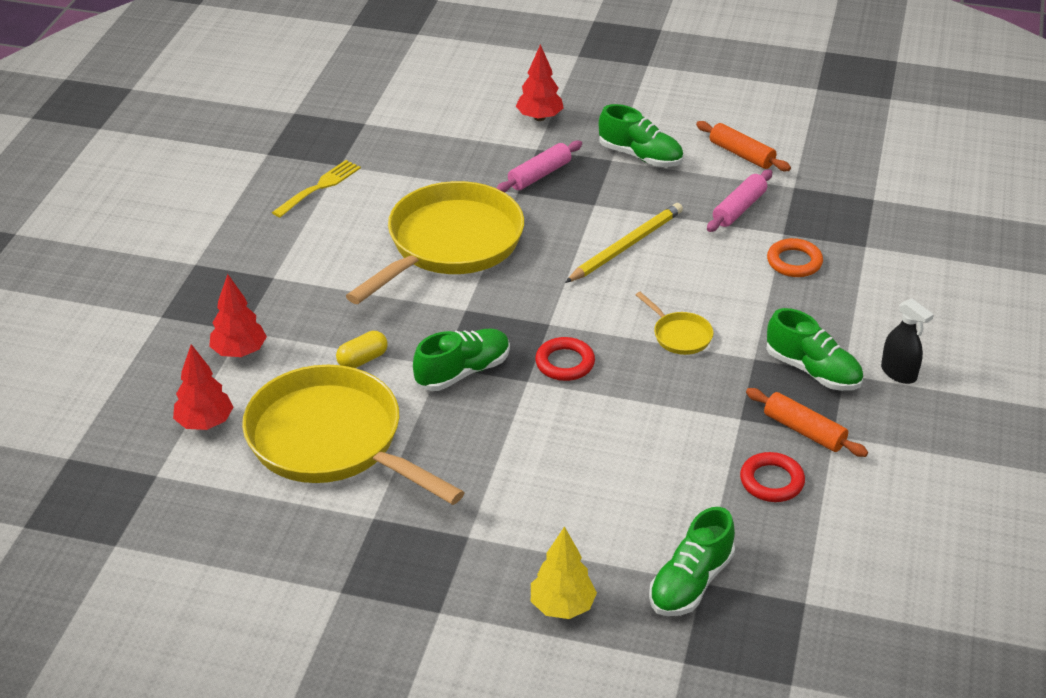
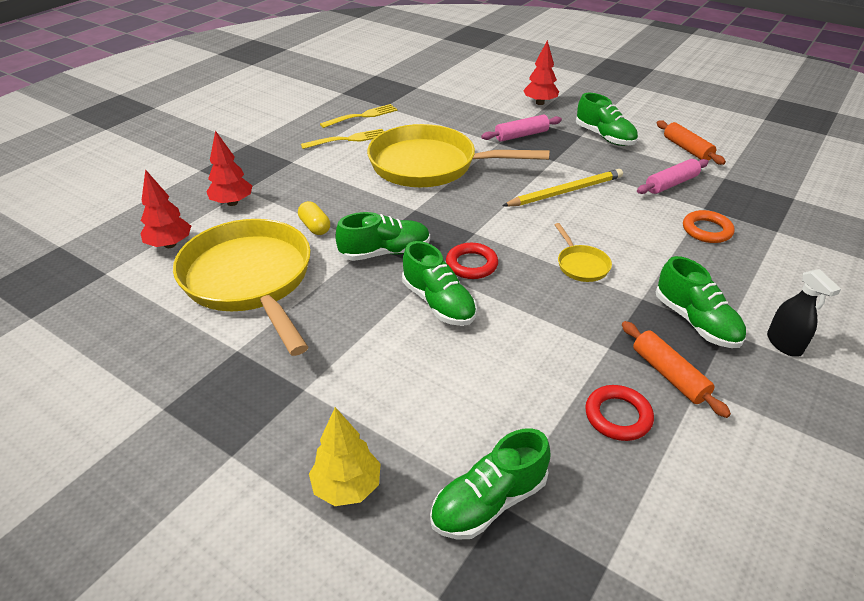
camera: 20 degrees right, 0 degrees up
(323, 229) = (347, 140): none -> yellow fork
(362, 360) = (315, 227): yellow capsule -> yellow capsule turned 75 degrees clockwise
(450, 244) = (429, 165): yellow pan -> yellow pan turned 135 degrees counterclockwise
(552, 415) = (438, 303): none -> green shoe

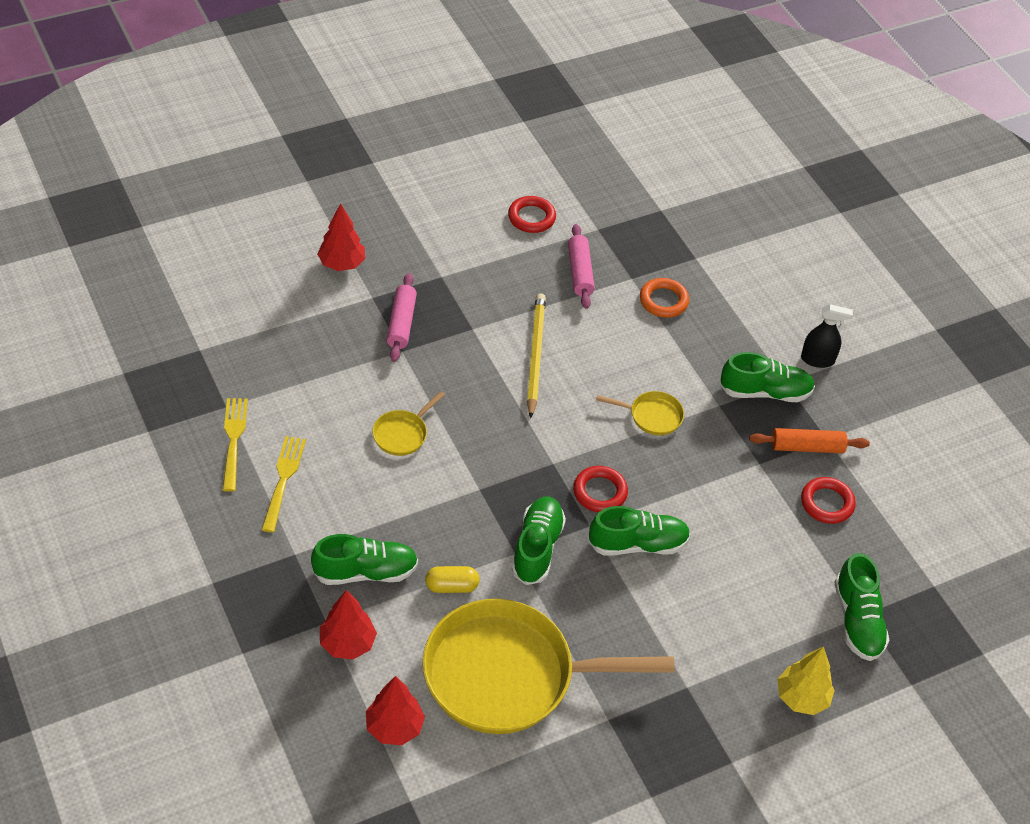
camera: 65 degrees left, 10 degrees up
(429, 165) = (402, 434): yellow pan -> yellow pan, size x0.41
(604, 137) = (459, 260): green shoe -> green shoe (365, 572)
(687, 149) = (531, 217): orange rolling pin -> red ring

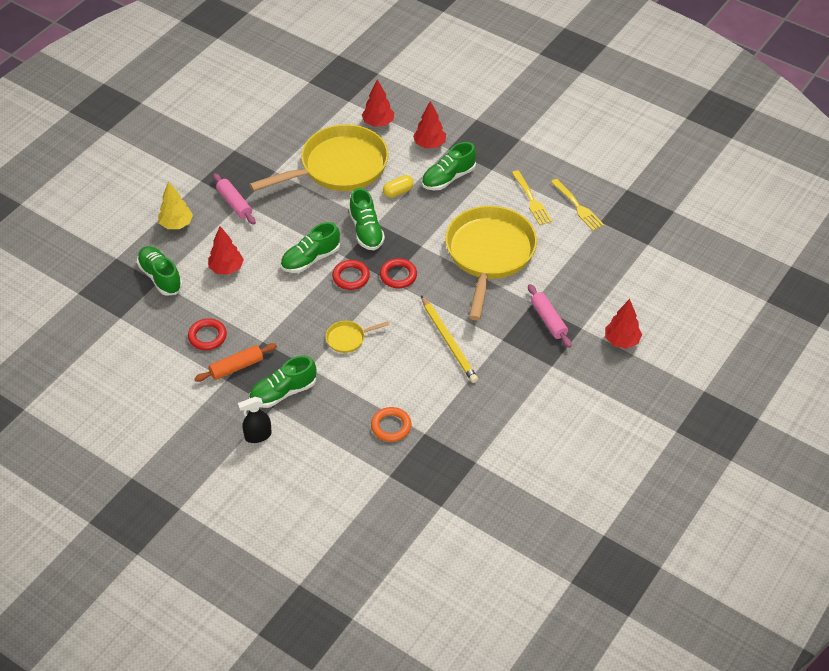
camera: 155 degrees right, 0 degrees up
(402, 434) = (489, 254): yellow pan -> yellow pan, size x2.47
(531, 217) = (529, 446): red ring -> red ring (398, 275)
(580, 272) = (463, 418): pink rolling pin -> pink rolling pin (234, 203)
(760, 587) = (226, 269): none -> red tree

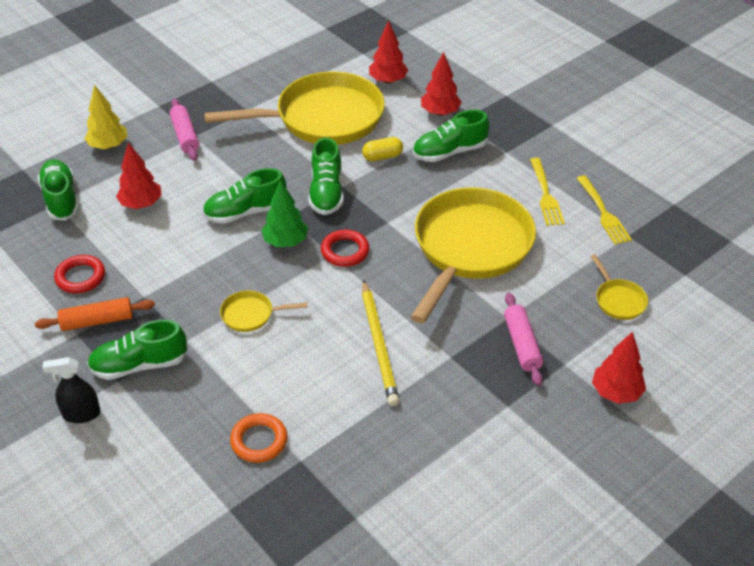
camera: 15 degrees right, 5 degrees down
(351, 277) = (285, 242): red ring -> green tree
(606, 273) = (618, 300): none -> yellow pan

